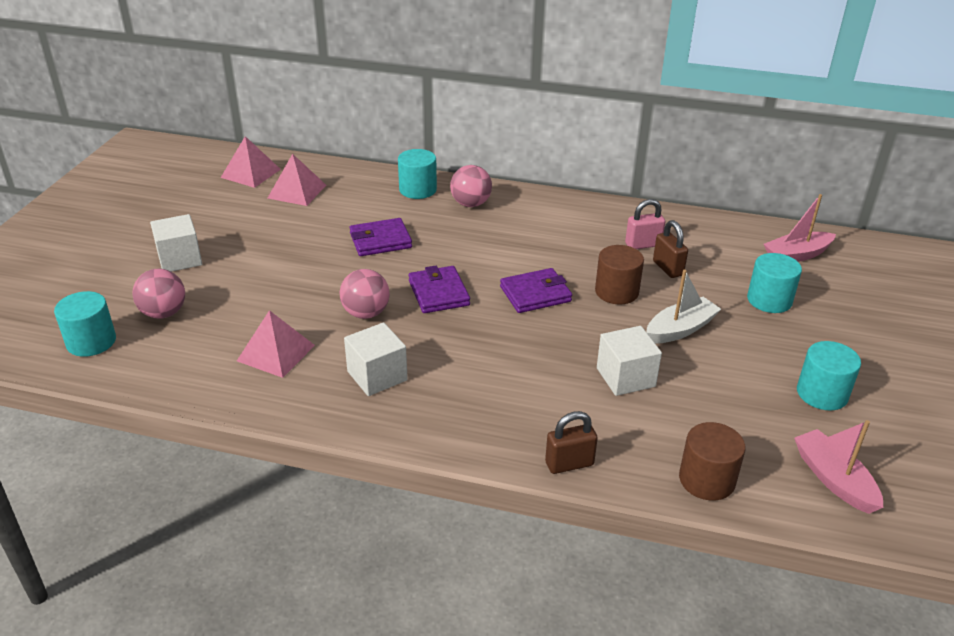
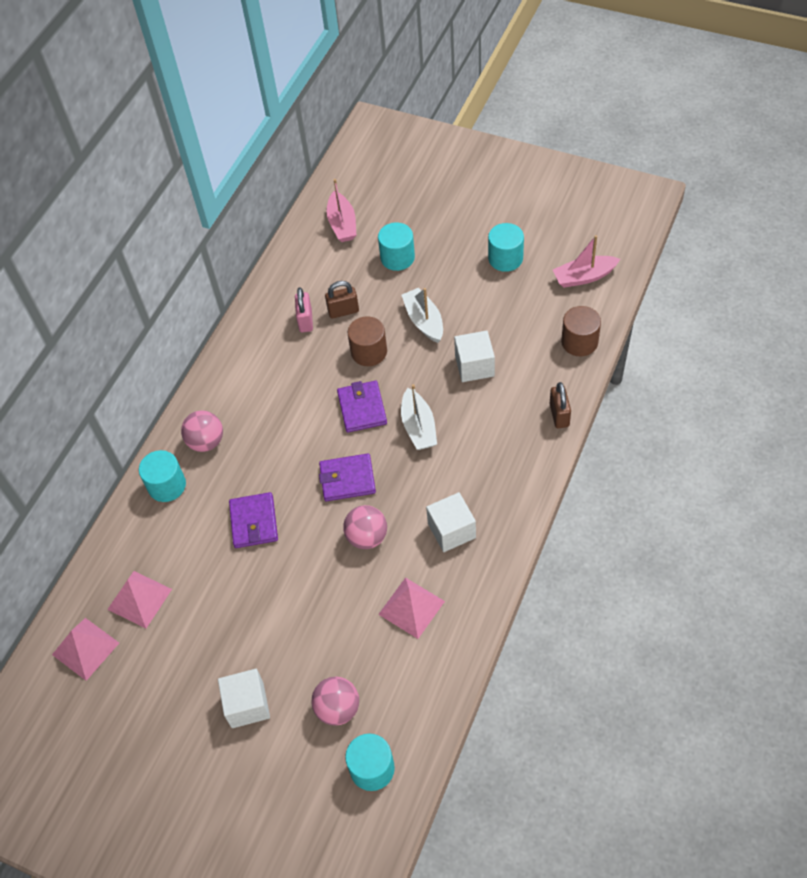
camera: 75 degrees left, 20 degrees up
(520, 338) = (418, 427): none -> white boat

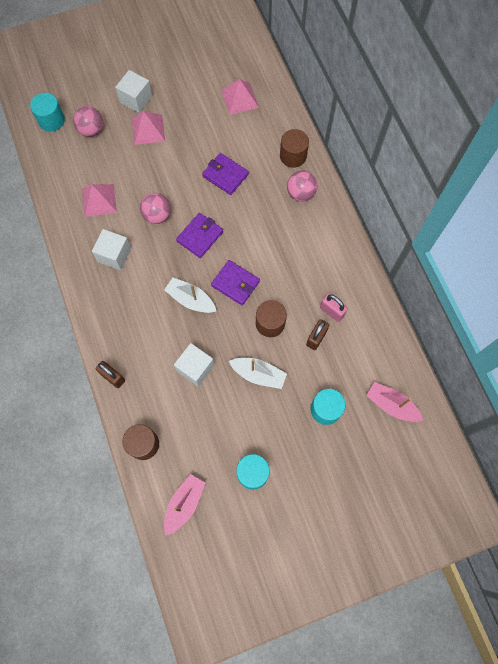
camera: 130 degrees right, 15 degrees up
(85, 648) = (239, 61): pink pyramid -> pink pyramid (148, 129)
(167, 485) = (293, 156): turquoise cylinder -> brown cylinder

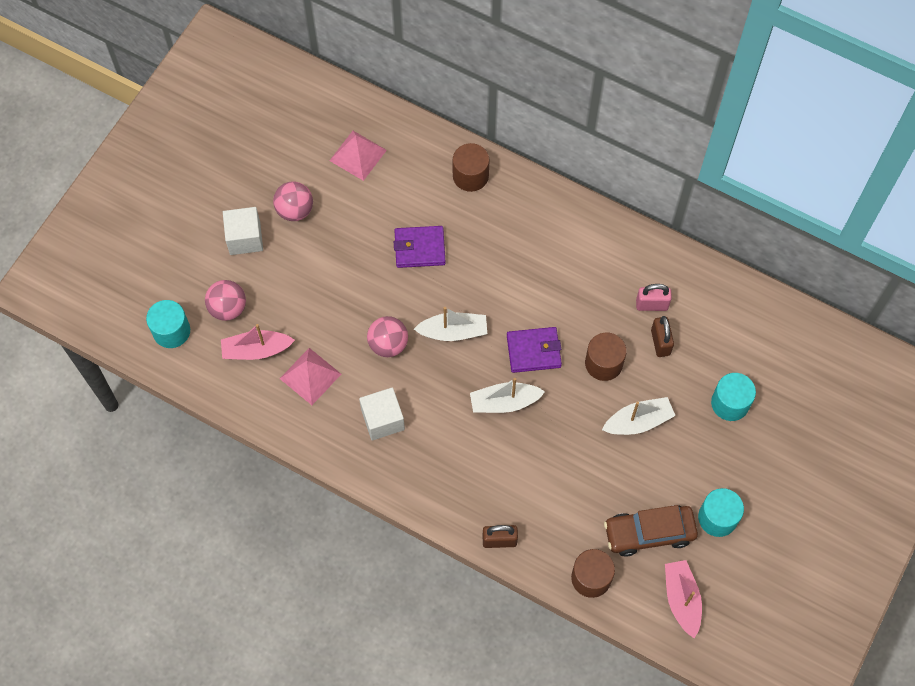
camera: 40 degrees left, 5 degrees down
(148, 129) = (290, 261): pink pyramid -> none
(195, 368) = (572, 465): white cube -> none
(200, 236) = (453, 332): purple wallet -> white boat
(202, 447) = (649, 533): none -> brown car
(300, 193) = (514, 209): pink ball -> pink ball (295, 210)
(391, 405) = (785, 350): pink boat -> pink boat (256, 350)

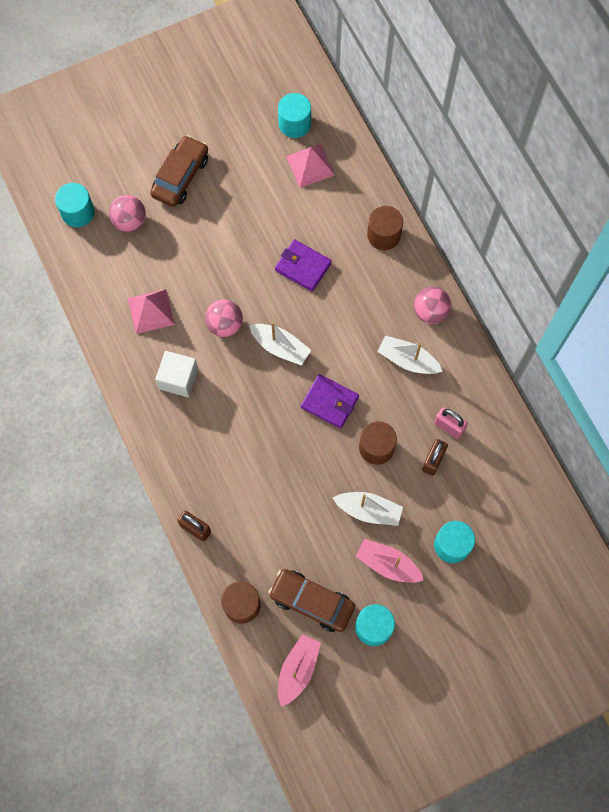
camera: 35 degrees right, 5 degrees up
(245, 238) = (180, 176): white cube -> brown car
(256, 350) = (127, 266): pink boat -> pink boat (387, 564)
(295, 210) = (232, 178): pink ball -> pink ball (430, 312)
(315, 127) = (294, 124): none -> turquoise cylinder
(504, 402) = (278, 426): white boat -> white boat (408, 360)

